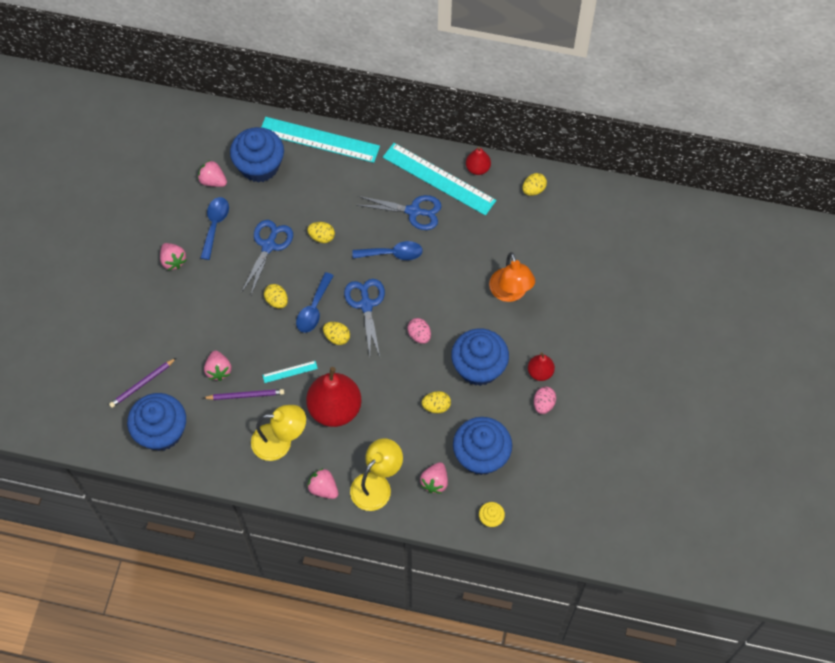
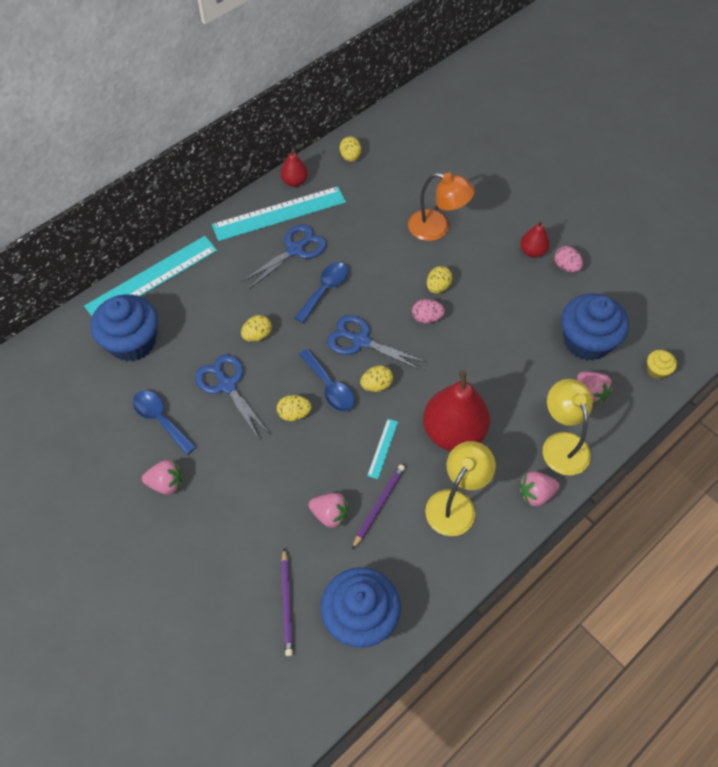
camera: 55 degrees left, 5 degrees down
(213, 181) = (109, 392): pink strawberry -> none
(436, 406) = (511, 347): yellow egg -> yellow egg (438, 287)
(479, 367) = (494, 292): blue cupcake -> none

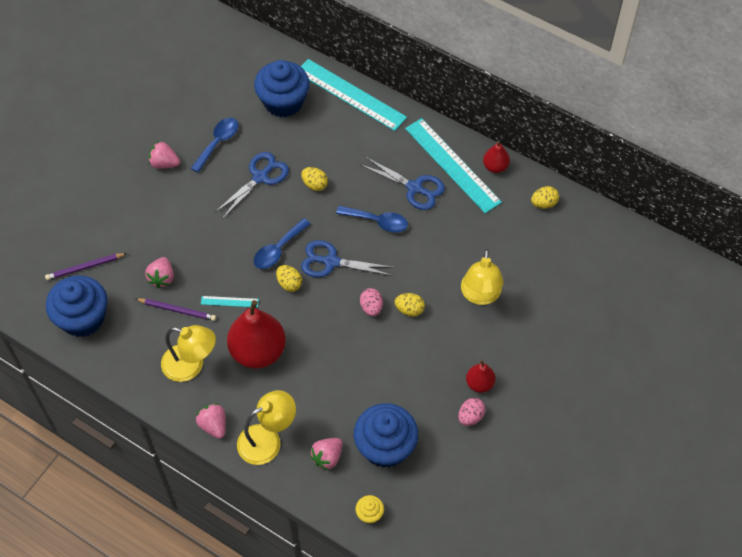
camera: 75 degrees right, 0 degrees up
(166, 483) = (164, 163): pink strawberry -> pink strawberry turned 120 degrees clockwise
(294, 414) = (246, 231): yellow egg -> none
(361, 341) = (331, 262): blue scissors -> blue scissors turned 90 degrees counterclockwise
(437, 228) = (480, 295): orange lamp -> yellow lamp

